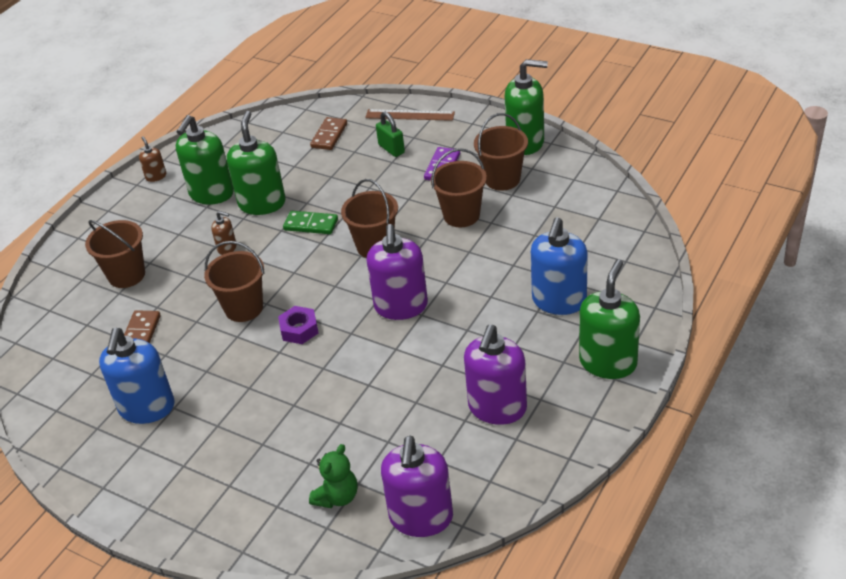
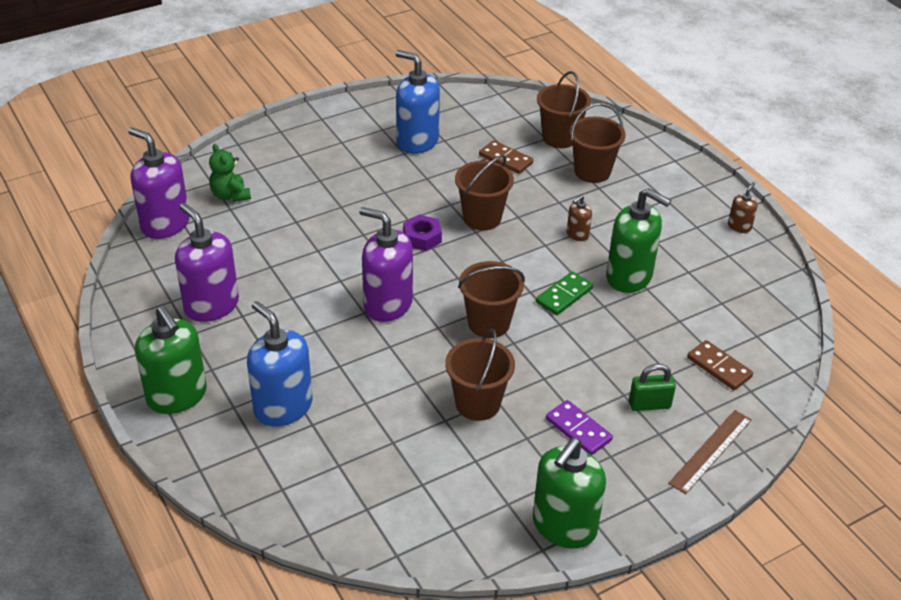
camera: 115 degrees right, 0 degrees up
(156, 176) = (739, 226): brown soap dispenser -> brown soap dispenser turned 60 degrees counterclockwise
(211, 194) = (676, 251): green soap dispenser -> none
(502, 179) = (510, 467): brown bucket -> brown bucket (559, 138)

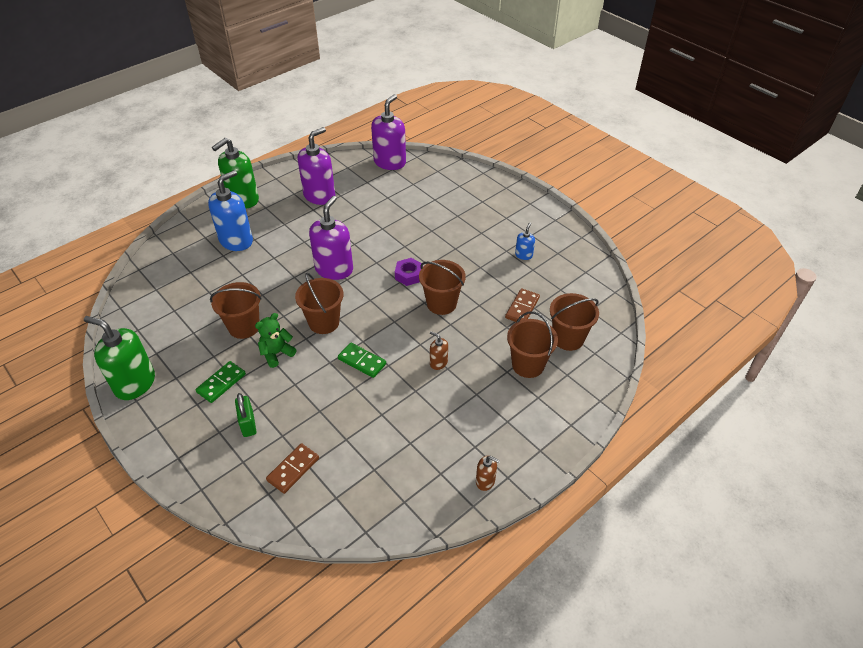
camera: 80 degrees right, 5 degrees up
(230, 195) = (426, 181): green teddy bear -> green teddy bear (277, 353)
(417, 141) = (523, 255): blue soap dispenser -> blue soap dispenser, size x0.47
(578, 430) = (221, 383): purple domino -> green domino
(629, 277) = (393, 401): green soap dispenser -> none
(710, 451) = (201, 466): brown ruler -> none

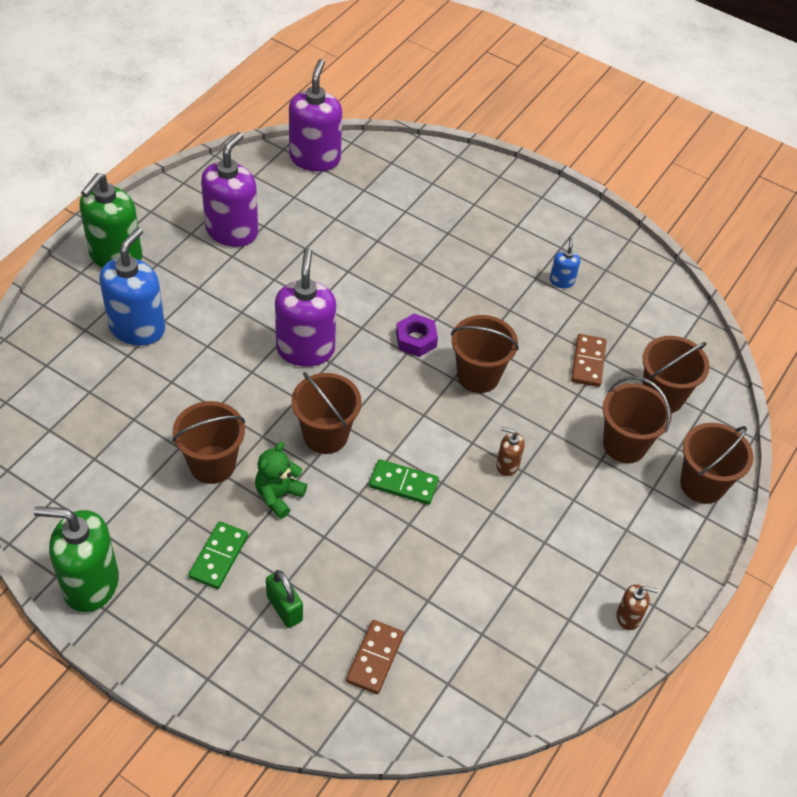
camera: 20 degrees left, 5 degrees up
(576, 402) = (702, 484): none -> brown bucket

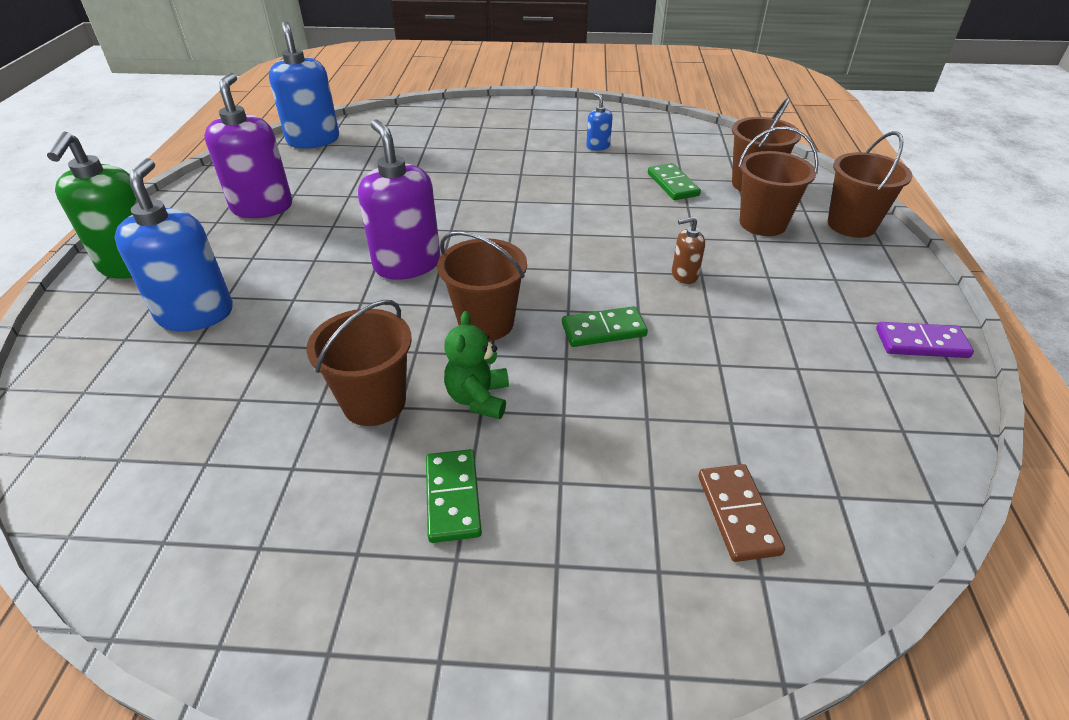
camera: 25 degrees left, 10 degrees down
(90, 584) = (284, 628): green soap dispenser -> none
(284, 608) = (582, 515): green padlock -> none
(315, 158) = (313, 140): purple soap dispenser -> blue soap dispenser
(416, 339) = (511, 220): purple nut -> none
(478, 376) = (592, 224): brown bucket -> none
(588, 362) = (672, 184): brown domino -> green domino
(628, 617) = (921, 343): brown soap dispenser -> purple domino

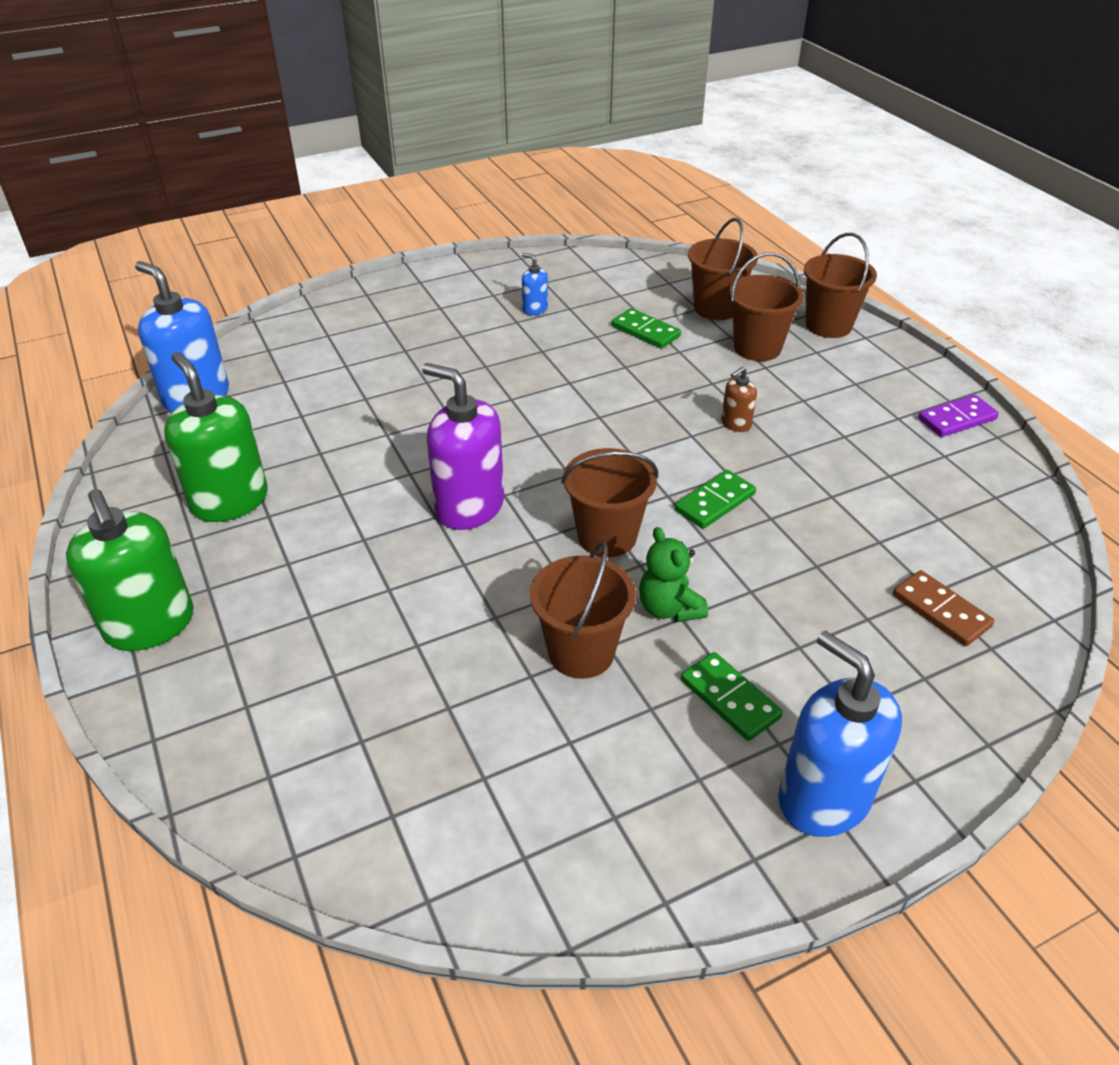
camera: 30 degrees left, 0 degrees up
(196, 313) = (296, 647): blue soap dispenser -> blue soap dispenser (823, 798)
(262, 207) = (230, 501): purple soap dispenser -> green soap dispenser

